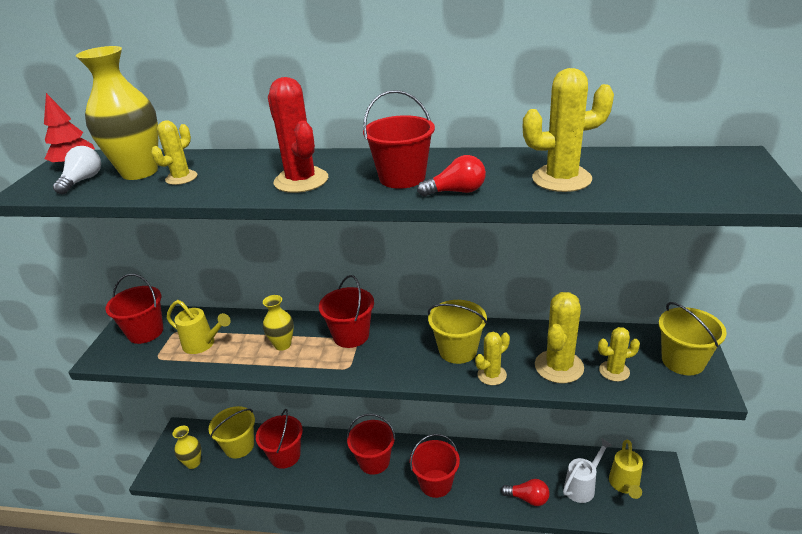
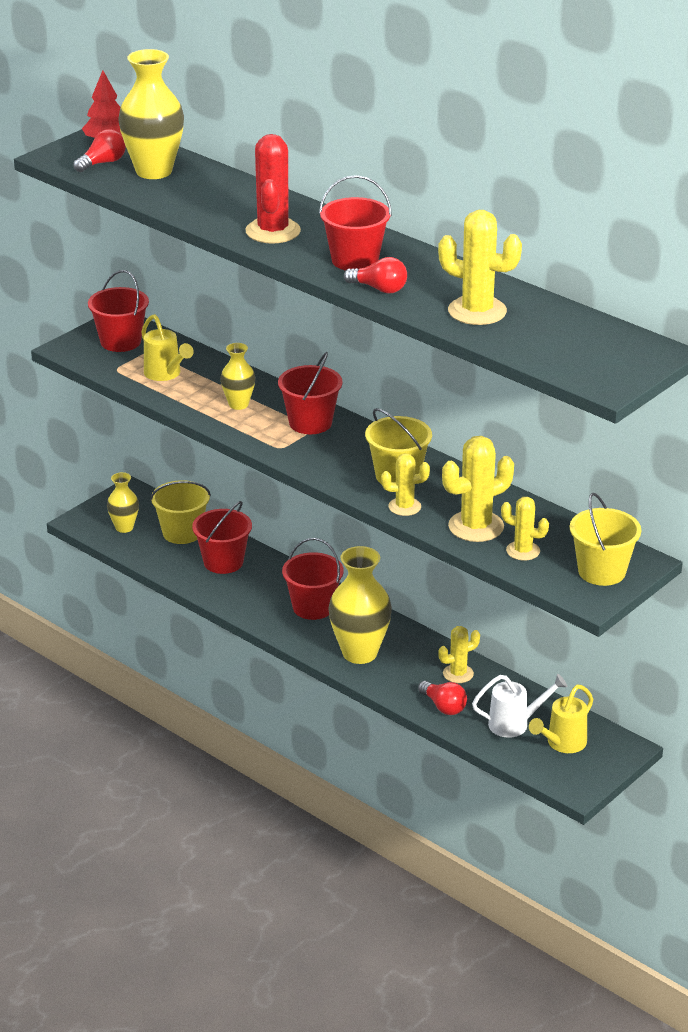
camera: 30 degrees right, 0 degrees up
(83, 180) = (103, 163): white light bulb -> red light bulb
(181, 178) = (182, 191): yellow cactus -> yellow cactus (458, 674)
(436, 483) = (359, 653): red bucket -> yellow vase

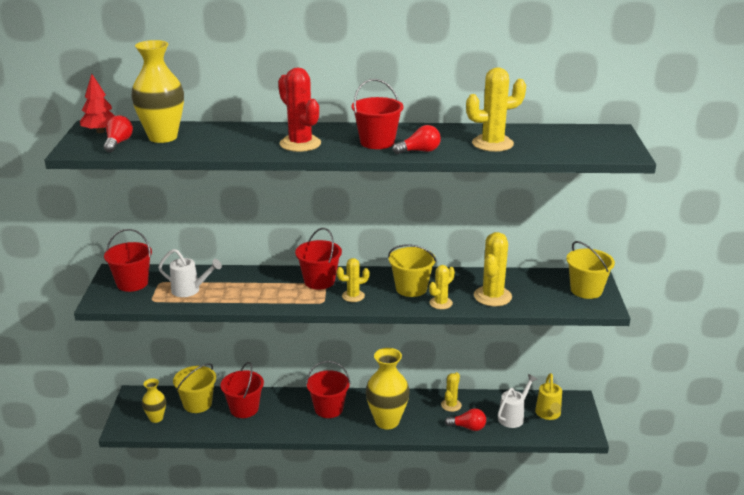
camera: 40 degrees left, 5 degrees down
(165, 374) = (190, 290): yellow watering can -> white watering can
(238, 404) = (261, 289): yellow vase -> none
(523, 551) = (535, 298): yellow cactus -> yellow cactus (353, 296)

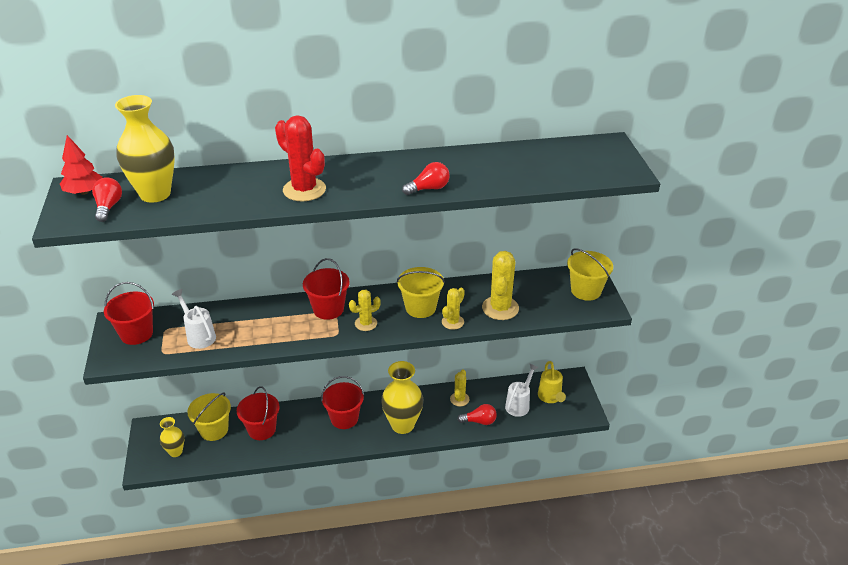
camera: 10 degrees left, 10 degrees up
(190, 290) = (199, 336): white watering can -> white watering can turned 135 degrees counterclockwise
(377, 142) = (383, 180): red bucket -> none
(492, 144) = (498, 171): yellow cactus -> none

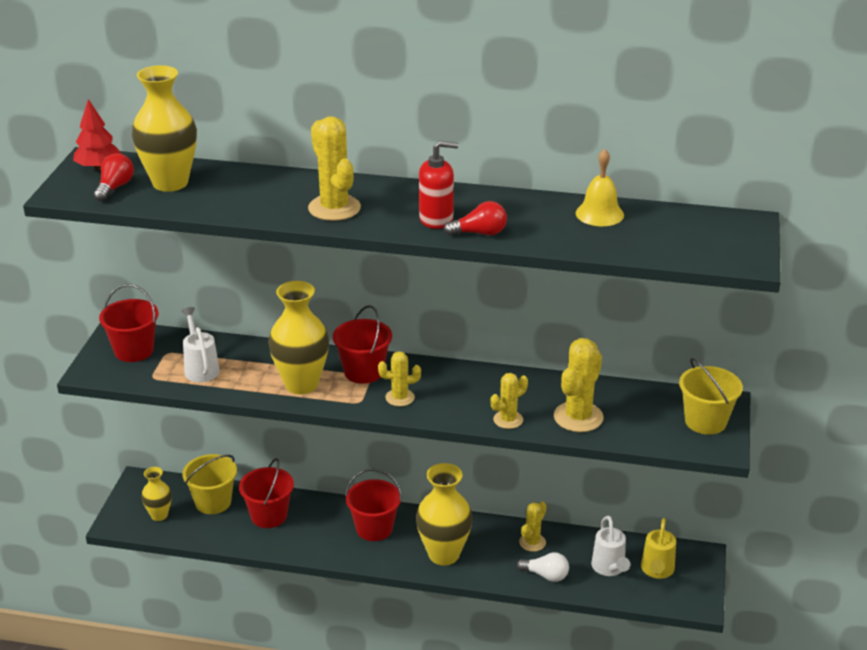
camera: 20 degrees right, 5 degrees down
(286, 330) = (301, 384): none -> yellow vase
(304, 190) = (334, 208): red cactus -> yellow cactus
(389, 184) = (436, 219): none -> red soap dispenser
(420, 307) = (477, 394): yellow bucket -> none
(479, 421) = (546, 575): red light bulb -> white light bulb
(505, 156) = (599, 214): none -> yellow bell
(519, 404) = (609, 568): white watering can -> white watering can turned 120 degrees clockwise

